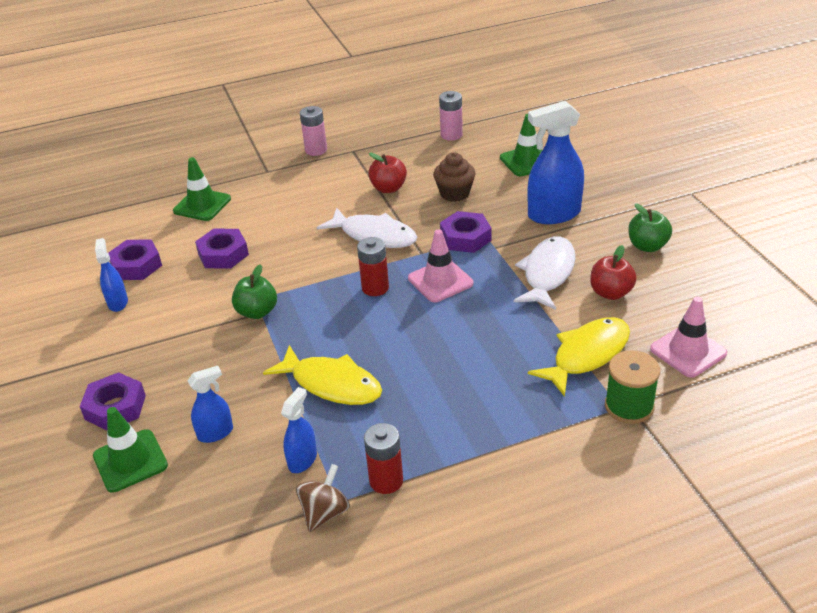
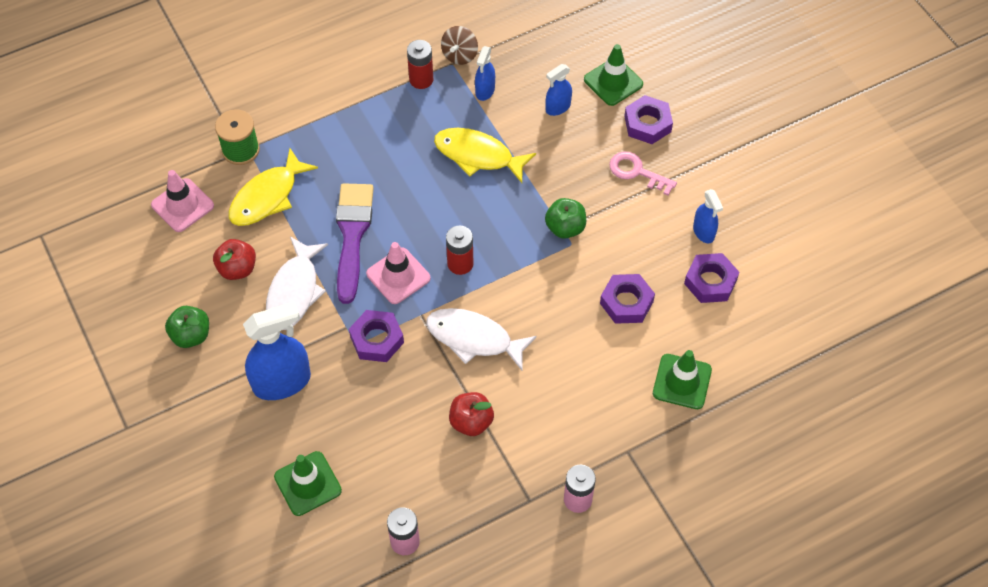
camera: 170 degrees right, 20 degrees up
(156, 358) = (637, 172): none -> pink key
(454, 193) = (393, 415): brown cupcake -> none
(487, 315) = (352, 235): none -> purple brush

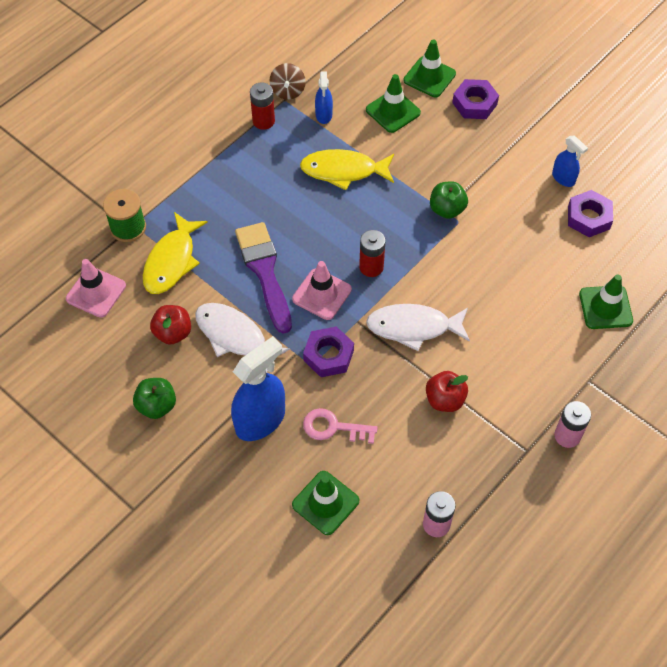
camera: 20 degrees left, 0 degrees up
(294, 291) = (234, 336): white fish -> white fish turned 135 degrees clockwise
(558, 107) = (393, 111): blue spray bottle -> green traffic cone
(626, 302) = (528, 256): purple nut -> none
(637, 172) = (485, 145): pink key -> pink key (333, 427)

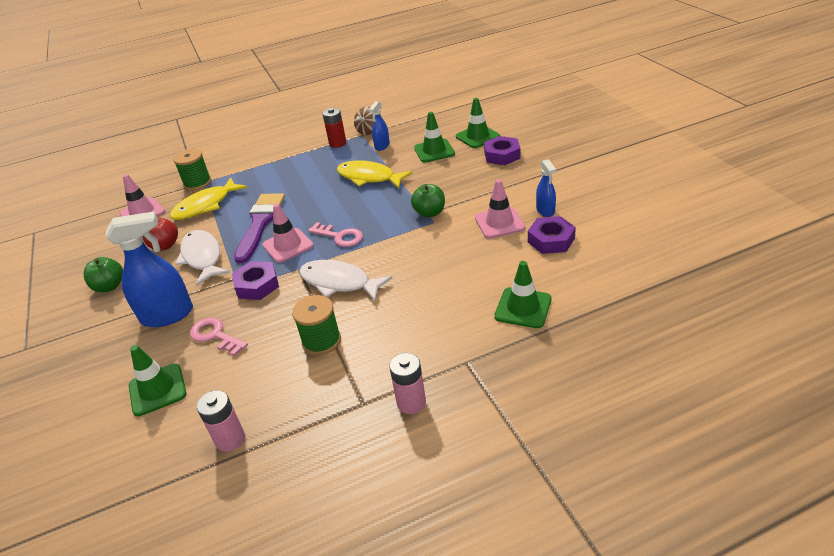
camera: 30 degrees right, 20 degrees down
(371, 267) = (340, 236): red battery -> pink key
(445, 400) = (321, 341): red apple -> green spool
(527, 206) = (499, 223): none -> pink traffic cone

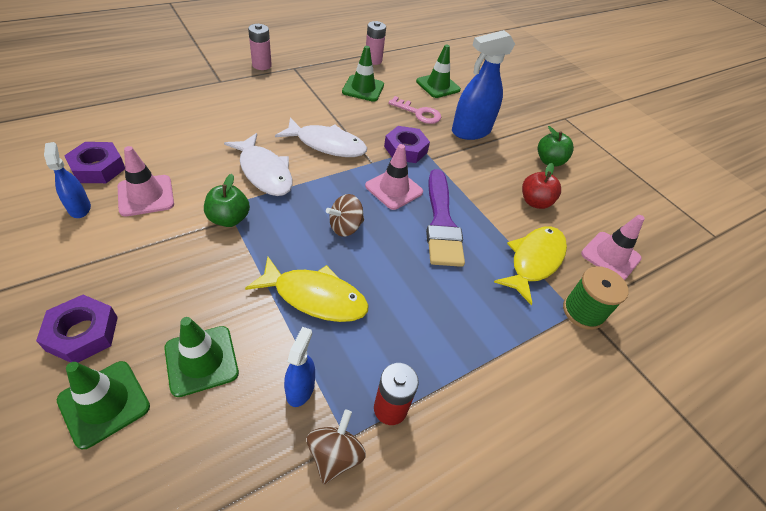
camera: 160 degrees right, 10 degrees up
(202, 257) = (480, 183): white fish -> white fish (264, 172)
(321, 341) = (331, 102): green spool -> none
(339, 215) = (345, 227): none -> brown spinning top
(340, 236) = (337, 195): pink key -> none
(523, 308) = (161, 109): green traffic cone -> green traffic cone (363, 88)

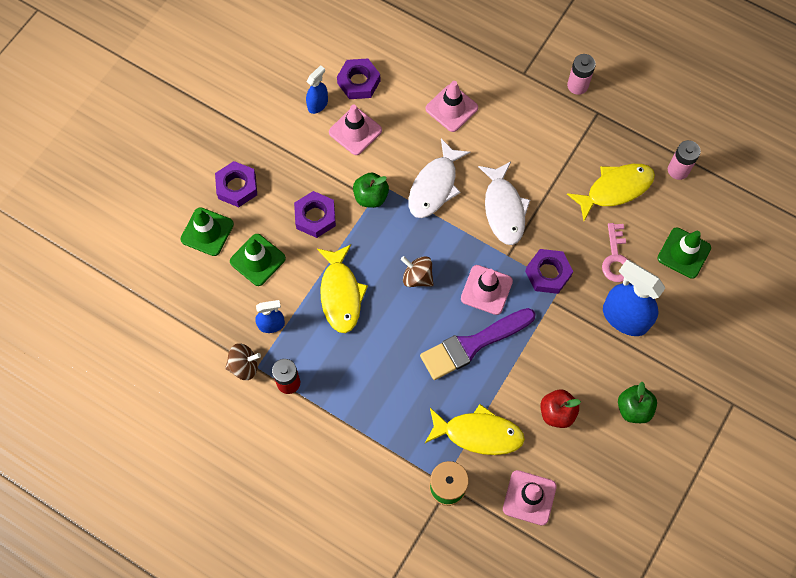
camera: 70 degrees right, 20 degrees up
(202, 128) = (451, 108): none -> pink traffic cone
(204, 274) = (315, 217): none -> purple nut
(363, 88) = (615, 189): green traffic cone -> yellow fish

